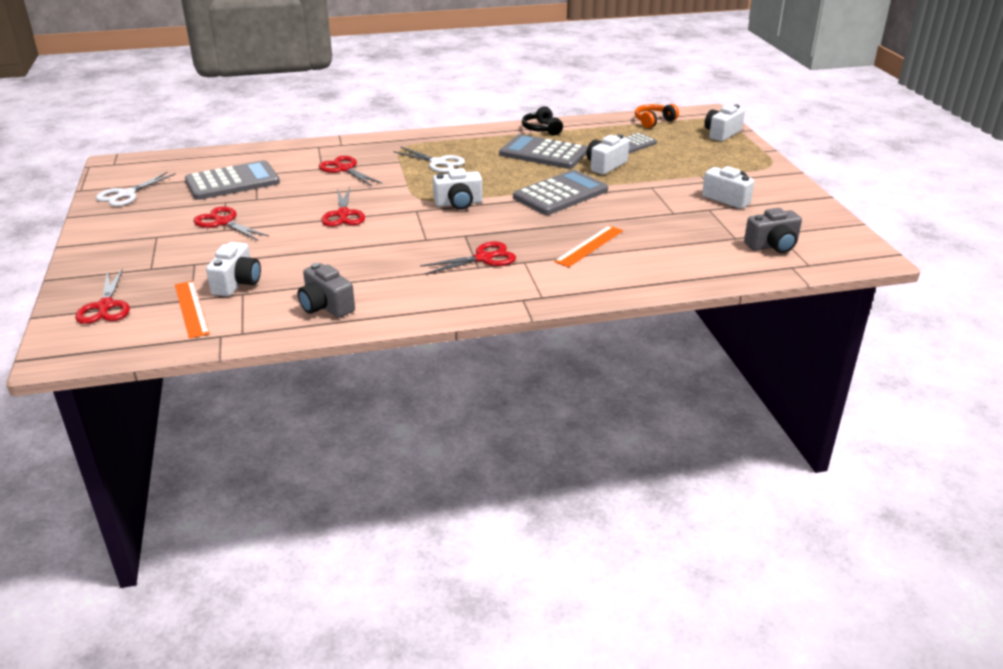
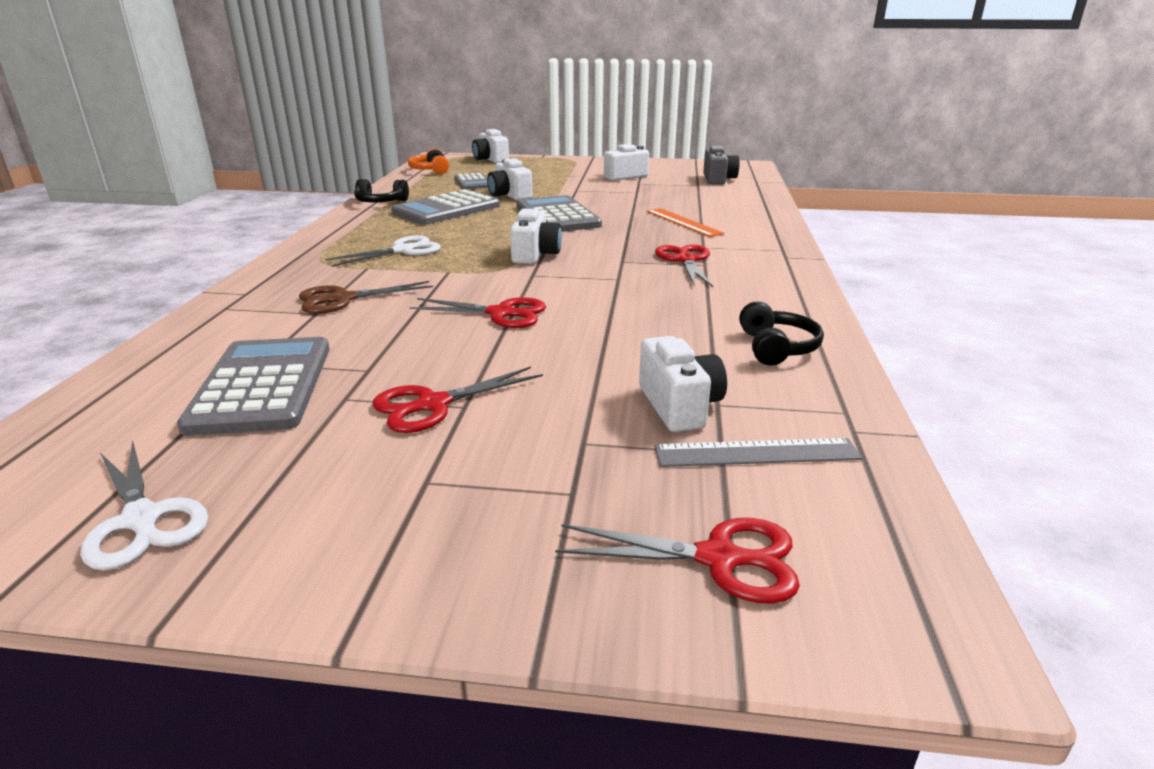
camera: 70 degrees left, 5 degrees down
(191, 308) = (756, 453): orange ruler -> grey ruler
(237, 283) = (679, 406): white camera -> white camera turned 45 degrees clockwise
(326, 306) = (776, 347): grey camera -> black headphones
(344, 169) = (343, 299): red scissors -> brown scissors

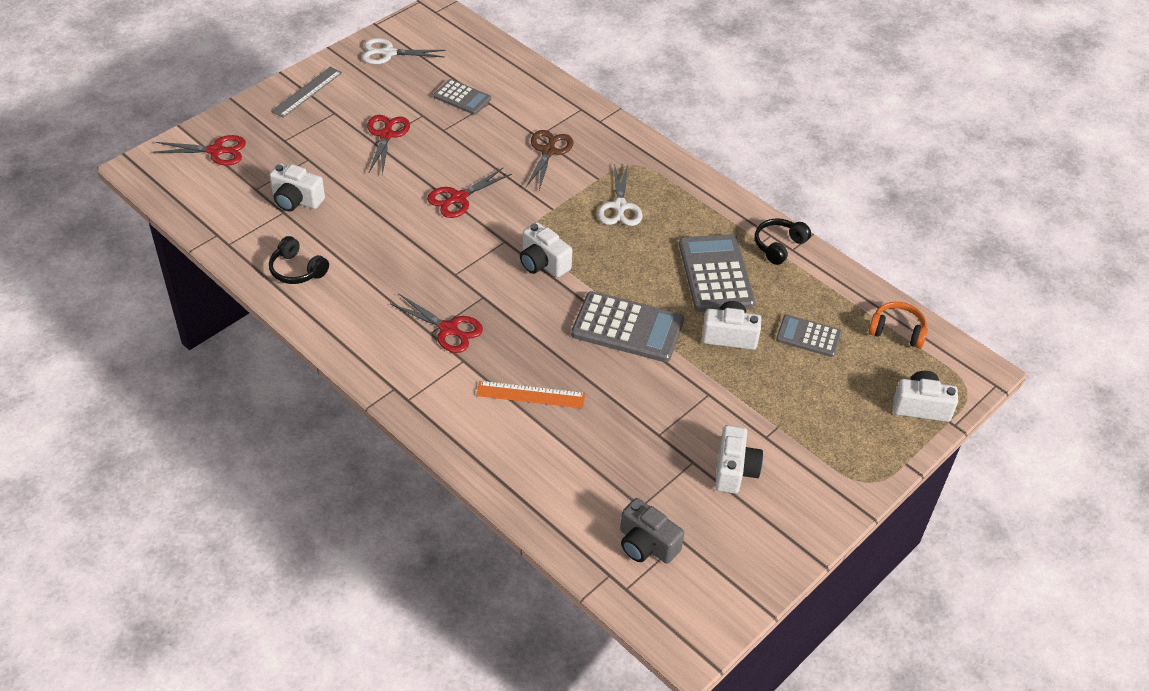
camera: 125 degrees right, 20 degrees up
(262, 386) = (462, 98): grey calculator -> grey calculator, size x0.58
(718, 558) = (216, 151): red scissors -> red scissors turned 135 degrees counterclockwise
(756, 453) = (242, 197): grey ruler -> grey ruler (307, 92)

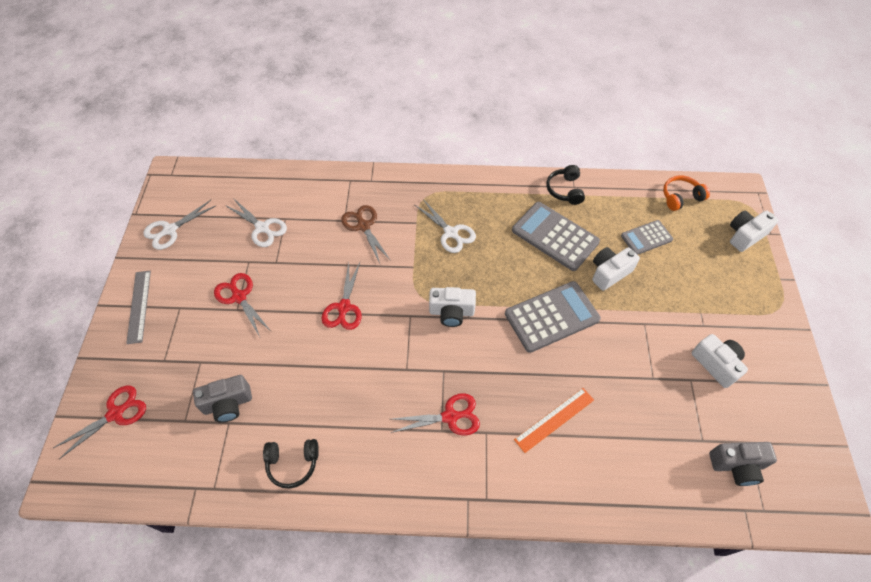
camera: 40 degrees left, 10 degrees up
(296, 200) = (228, 404): white camera -> grey camera
(462, 98) = (262, 228): grey calculator -> white scissors

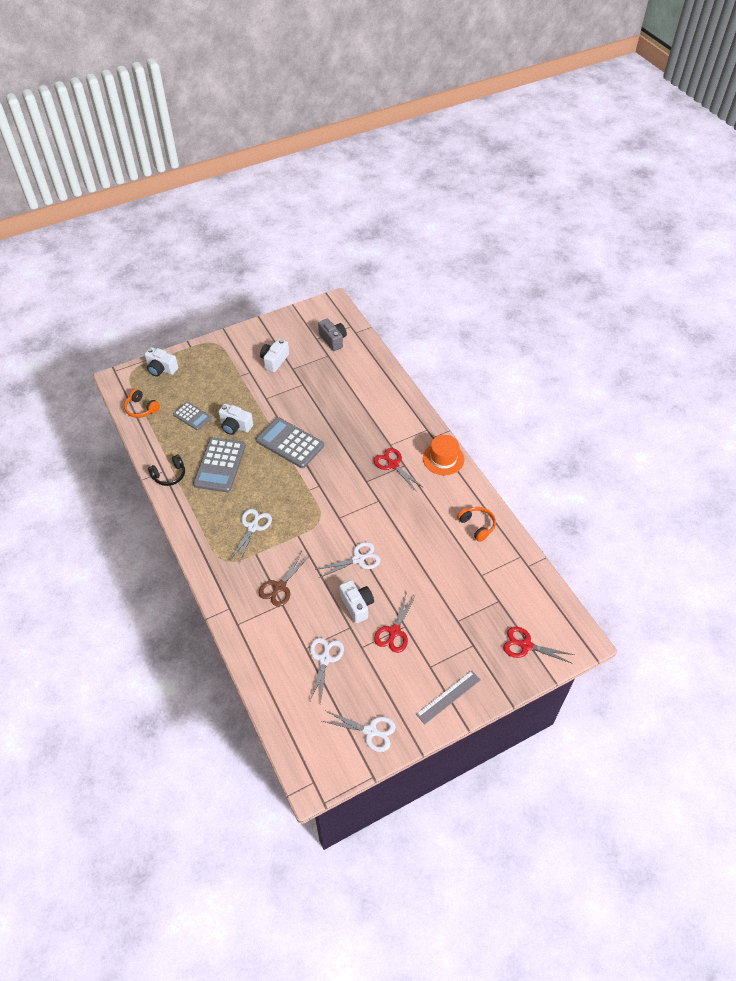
camera: 120 degrees left, 5 degrees down
(228, 404) = (471, 583): grey camera -> none
(292, 463) = (477, 525): black headphones -> orange headphones
(344, 307) = (358, 559): red scissors -> white scissors
(422, 489) = (443, 459): none -> orange hat
(451, 312) = (321, 496): white camera -> white camera (357, 605)
(554, 419) = (360, 418): orange ruler -> none

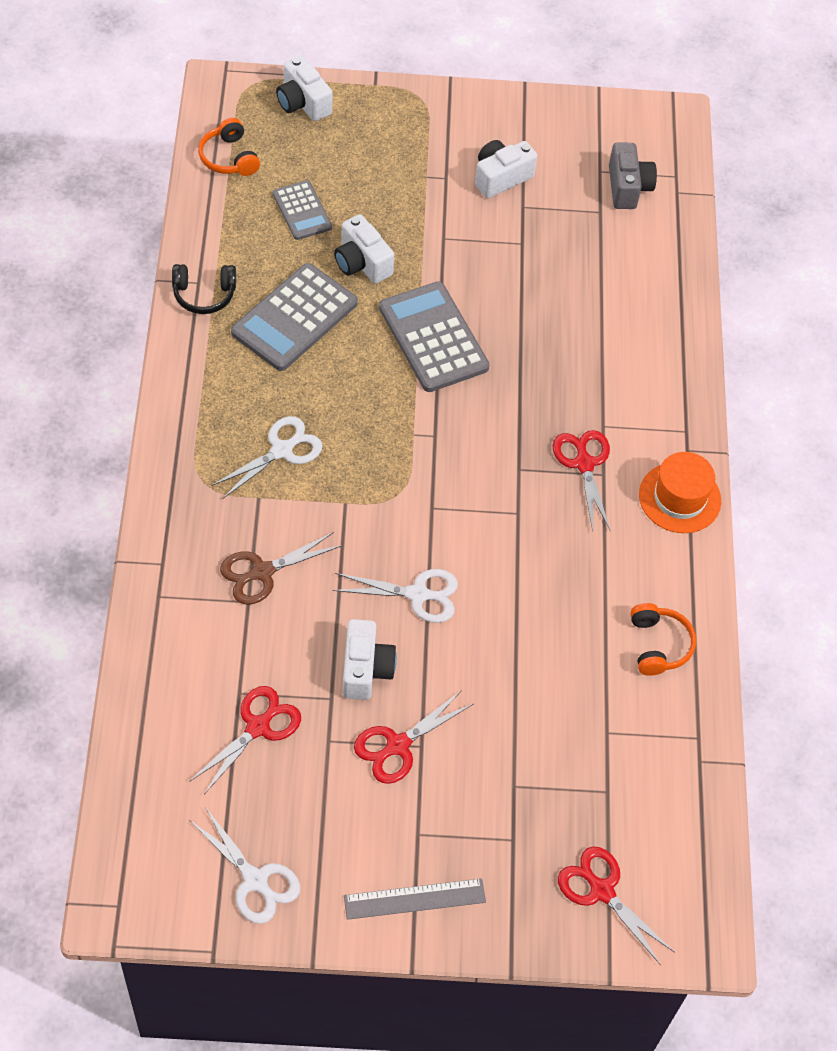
camera: 25 degrees right, 5 degrees up
(324, 659) = (258, 727): white scissors -> red scissors

